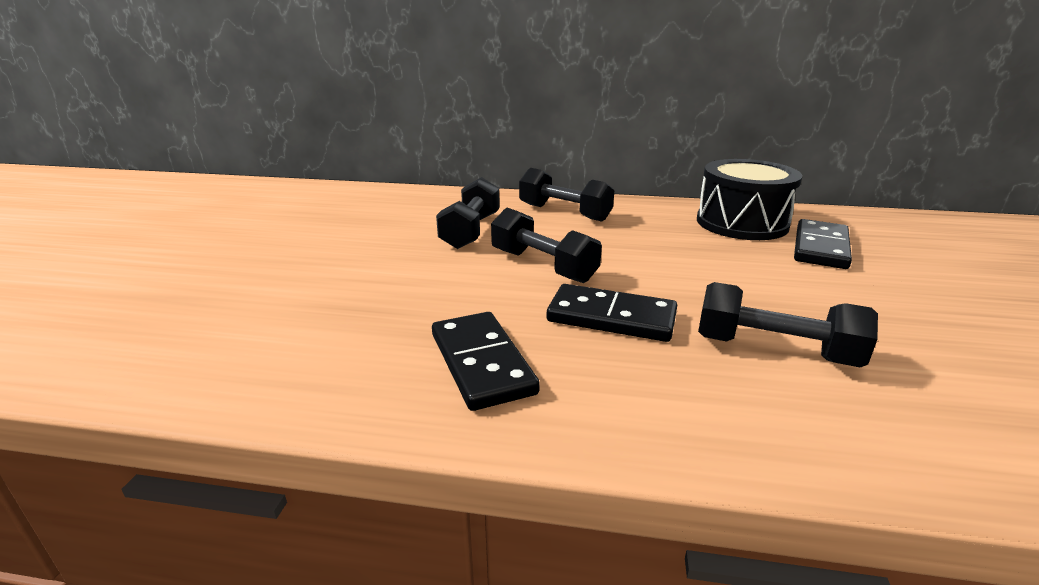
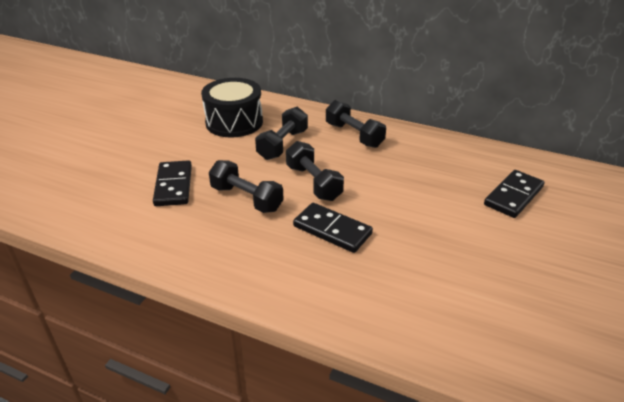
camera: 15 degrees right, 10 degrees up
(482, 363) = (245, 248): black domino -> black domino (173, 186)
(741, 223) = (475, 164): black drum -> black drum (234, 122)
(775, 350) = (412, 269): black dumbbell -> black dumbbell (246, 198)

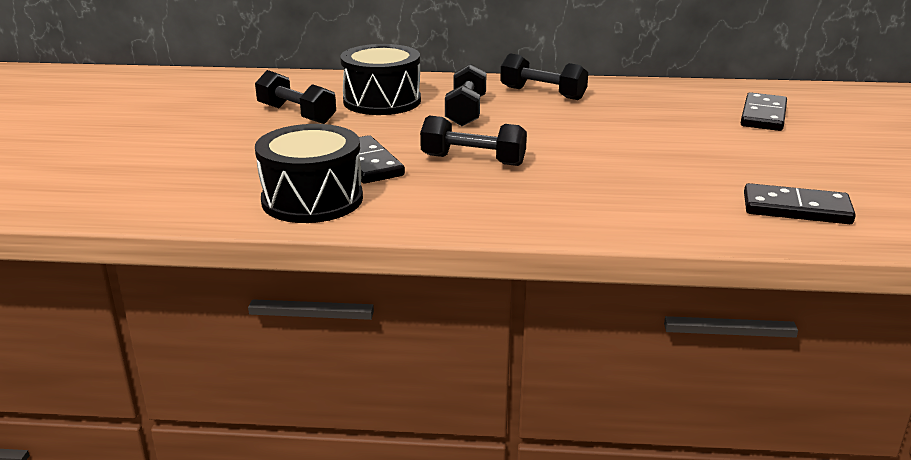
camera: 20 degrees left, 10 degrees down
(111, 214) = (312, 199): none -> black drum
(313, 183) = (538, 136): black dumbbell -> black dumbbell (296, 114)
(332, 230) = (602, 169): black domino -> black domino (796, 209)

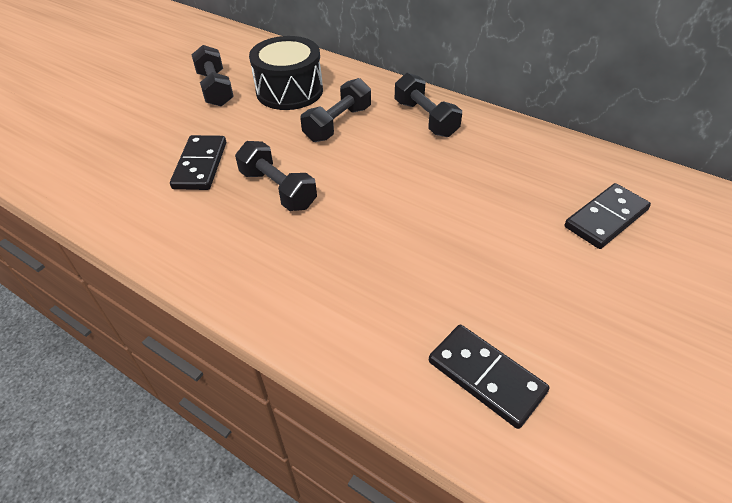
camera: 30 degrees right, 20 degrees up
(312, 199) = (123, 194): black drum -> none

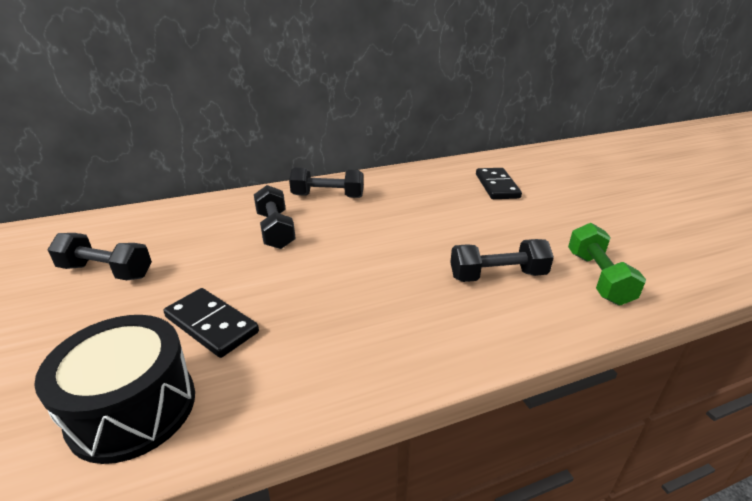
camera: 55 degrees left, 15 degrees down
(278, 189) = (315, 290): black dumbbell -> black dumbbell (497, 276)
(289, 91) = (190, 234): black drum -> black drum (133, 408)
(486, 377) = (598, 277): black domino -> green dumbbell

